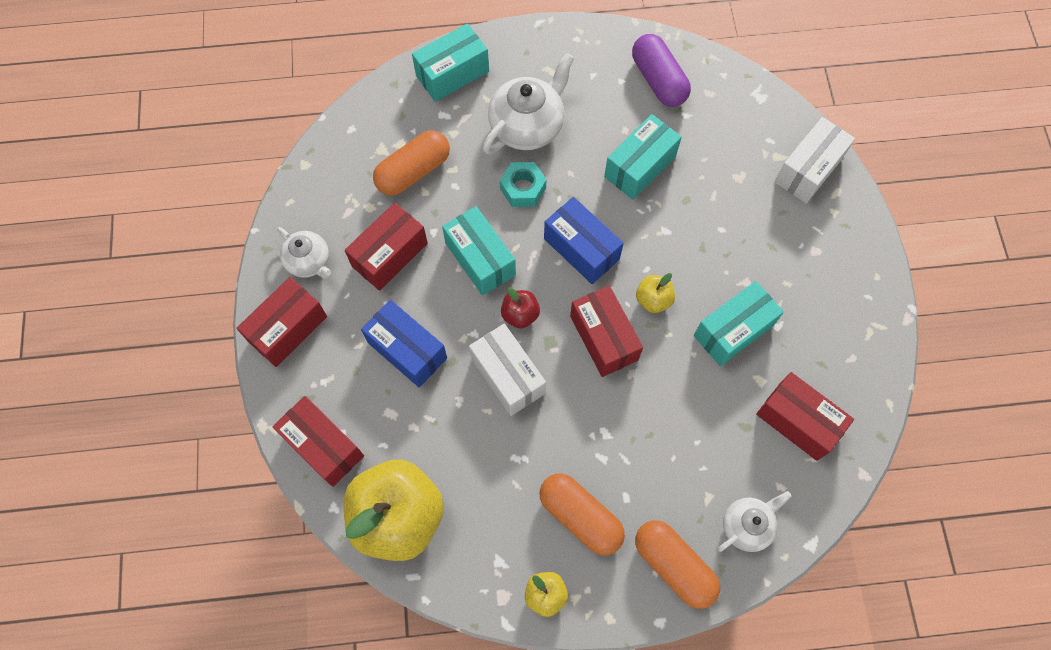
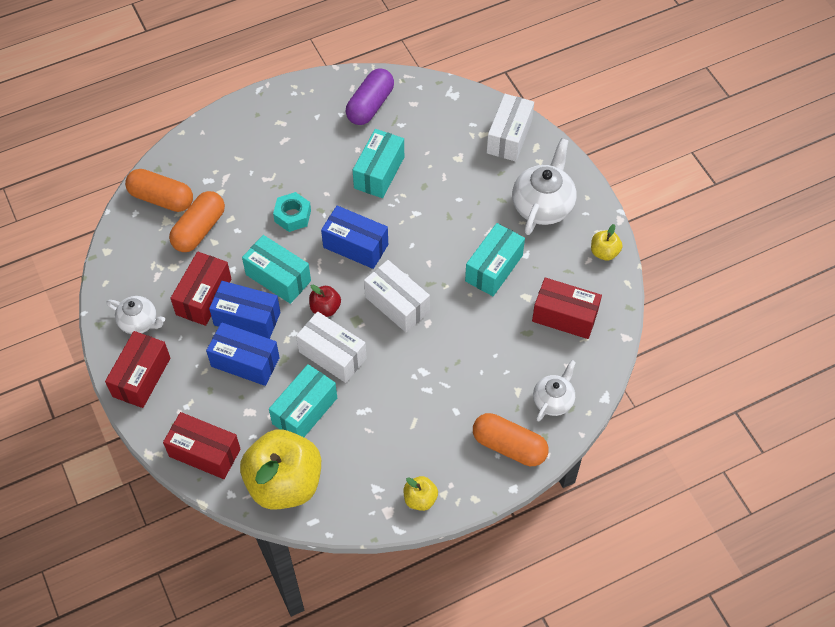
camera: 20 degrees left, 10 degrees down
(428, 297) = (247, 318): none -> blue box
(452, 73) = (203, 147): turquoise box -> turquoise box (304, 411)
(527, 126) = (279, 169): white teapot -> white teapot (543, 205)
(580, 517) = (426, 436): orange capsule -> orange capsule (161, 198)
(604, 338) = (397, 304): red box -> white box
(653, 300) = (425, 265): yellow apple -> yellow apple (604, 252)
(658, 80) = (370, 105): purple capsule -> purple capsule turned 75 degrees clockwise

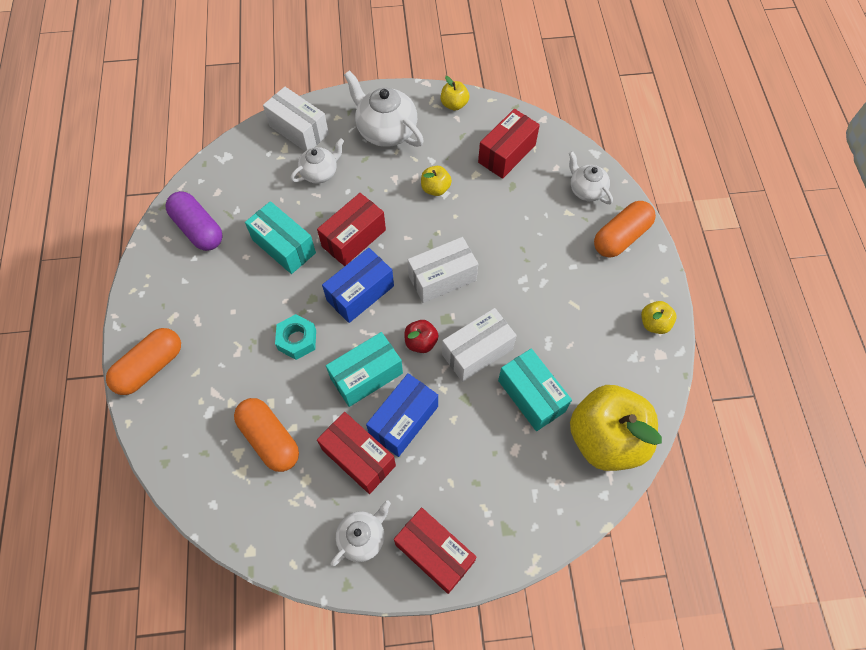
camera: 70 degrees left, 5 degrees up
(161, 198) = (208, 469): orange capsule -> orange capsule (150, 367)
(204, 452) = (549, 508): red box -> red box (354, 238)
(245, 362) = (455, 437): blue box -> none
(469, 170) = (320, 172): none -> white teapot
(494, 268) = (435, 188): turquoise box -> yellow apple

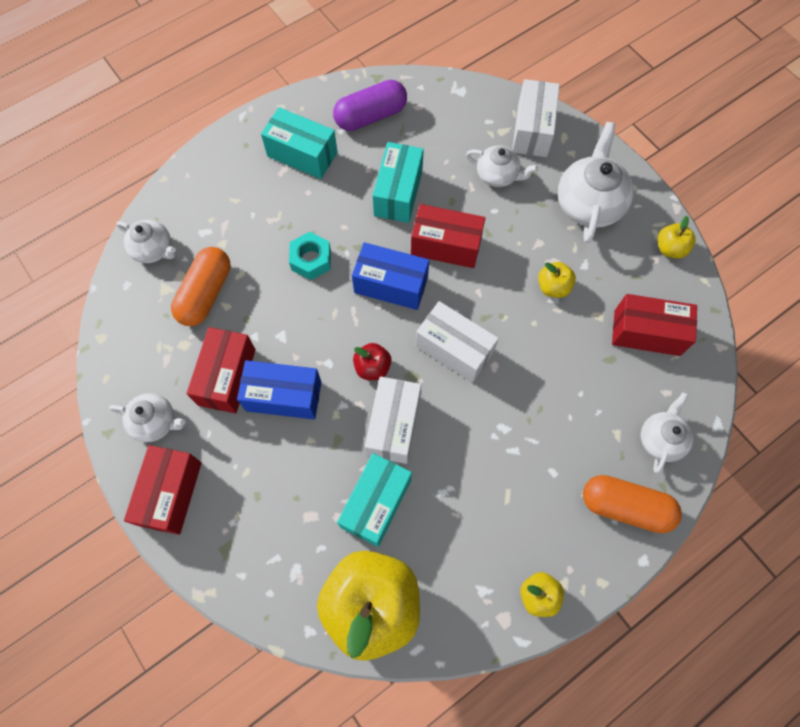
camera: 60 degrees right, 5 degrees up
(150, 367) = (219, 163): orange capsule -> none
(194, 464) = (153, 249): none -> white teapot
(198, 229) = (370, 116): purple capsule -> purple capsule turned 45 degrees clockwise
(366, 376) = (310, 338): turquoise box -> turquoise box (302, 154)
(477, 352) = (393, 425): white box -> white box turned 75 degrees clockwise

